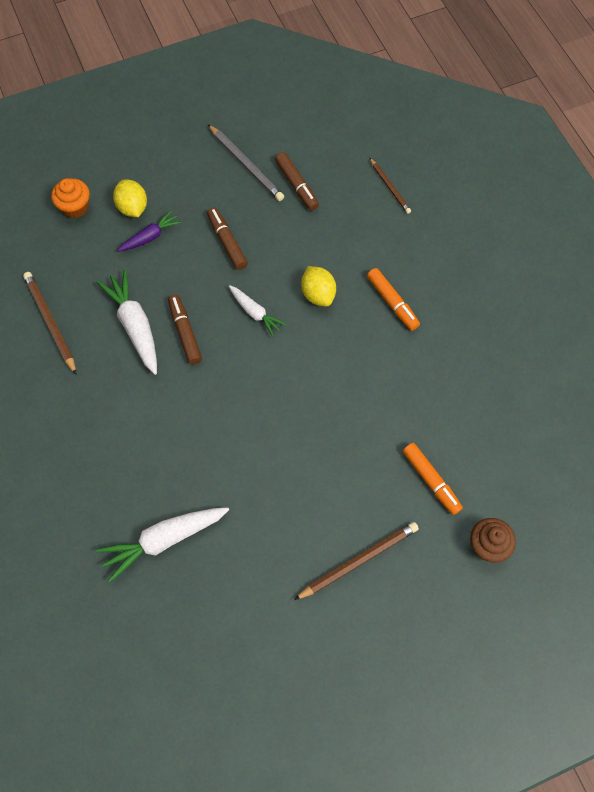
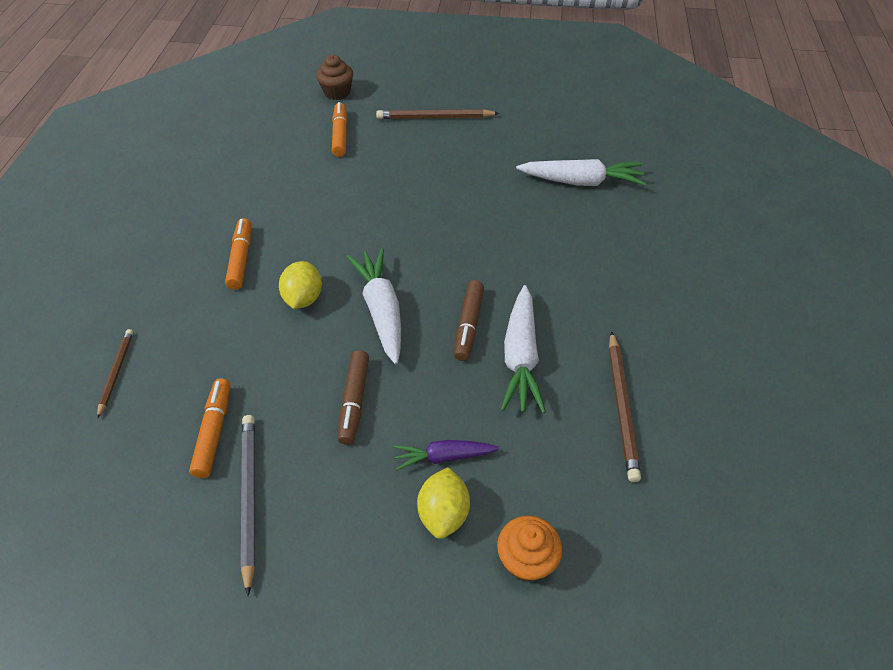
camera: 150 degrees left, 15 degrees down
(255, 313) = (381, 310): white carrot -> white carrot, size x1.67
(296, 185) = (214, 432): brown marker -> orange marker

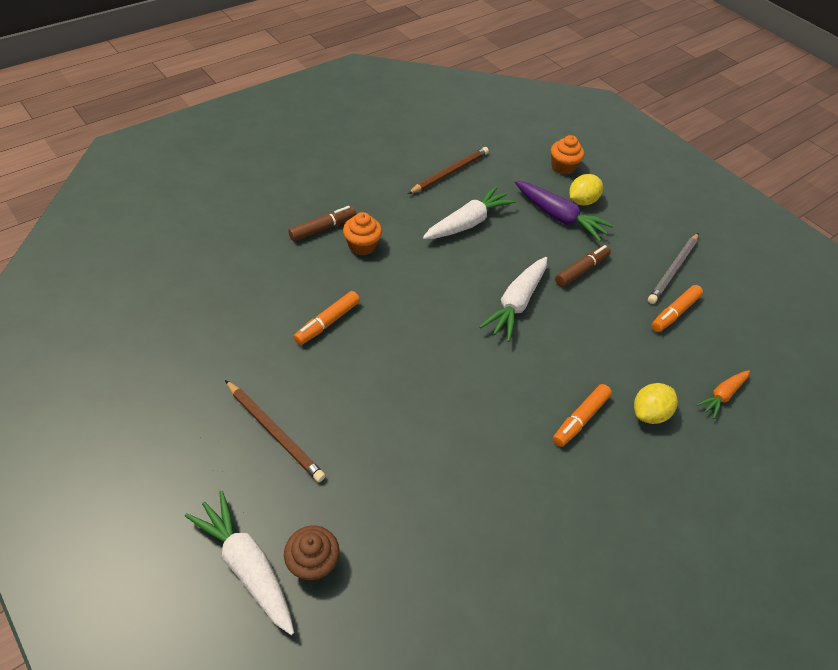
camera: 140 degrees left, 0 degrees up
(116, 372) = (722, 395): brown pencil -> orange carrot
(303, 298) = (559, 350): yellow lemon -> yellow lemon (649, 413)
(340, 135) = (379, 489): orange marker -> orange marker (327, 322)
(443, 457) = (559, 217): purple carrot -> purple carrot, size x1.67
(468, 325) = (474, 257): brown marker -> brown marker (322, 228)
(566, 255) = (362, 245): none -> orange cupcake
(581, 182) = (271, 277): white carrot -> white carrot (247, 565)

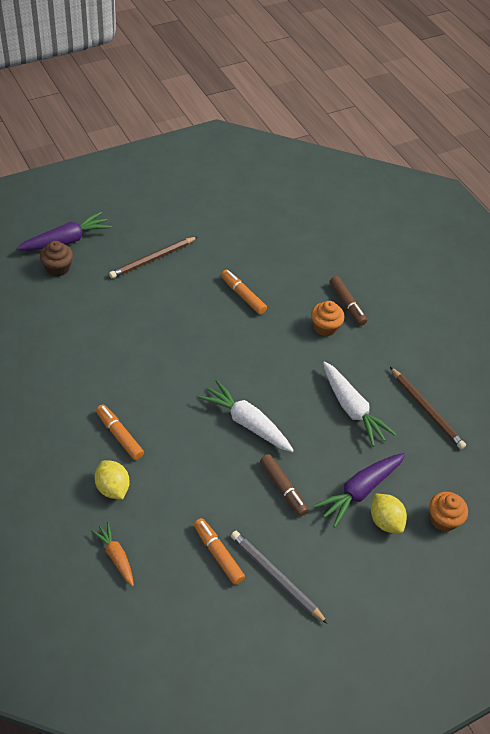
camera: 100 degrees right, 0 degrees up
(247, 565) = (66, 241): white carrot -> purple carrot

